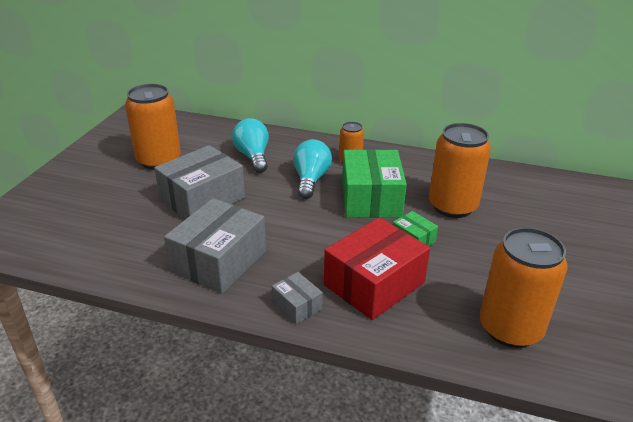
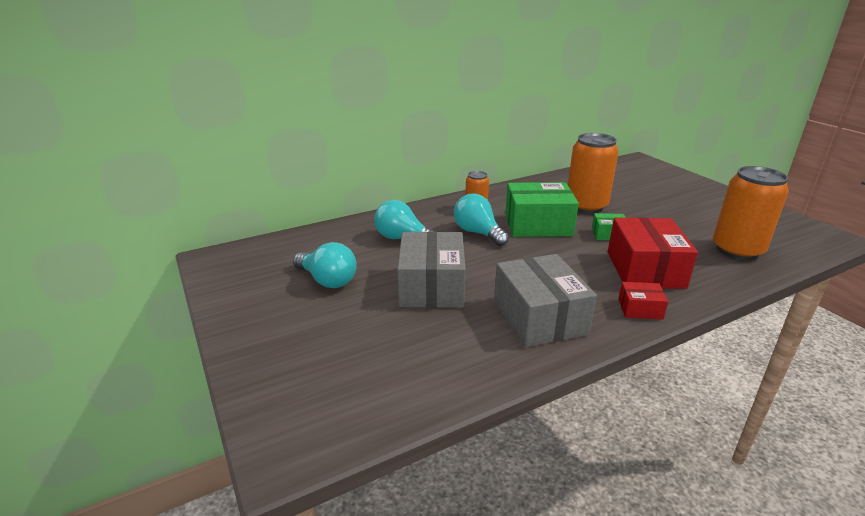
camera: 45 degrees left, 5 degrees down
(159, 160) = (327, 280): orange can -> turquoise light bulb
(297, 305) = (640, 309): grey box -> red box
(371, 199) = (538, 225): green box -> green box turned 45 degrees counterclockwise

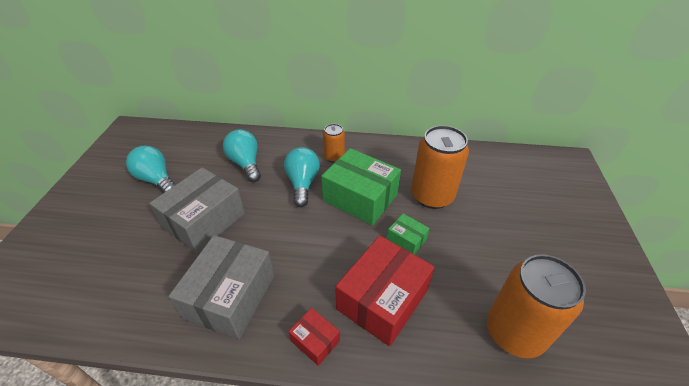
camera: 35 degrees right, 15 degrees up
(327, 280) = (156, 180): turquoise light bulb -> turquoise light bulb turned 150 degrees clockwise

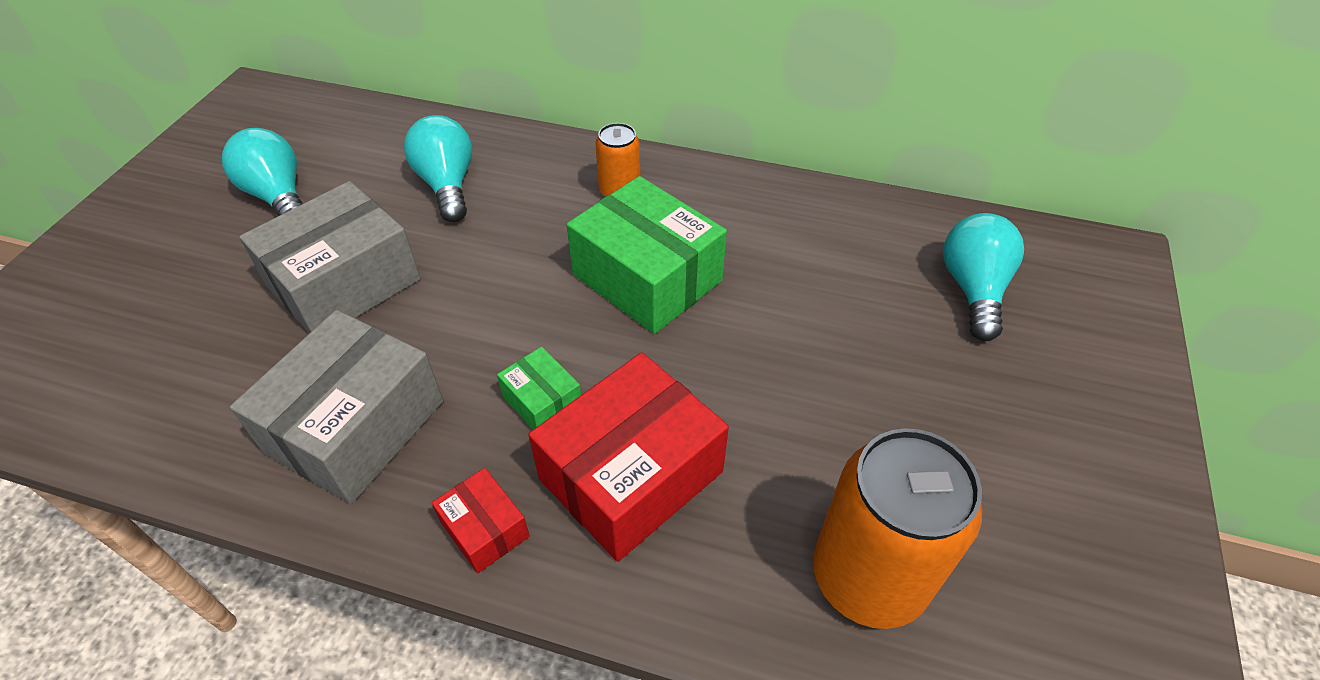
camera: 10 degrees right, 5 degrees up
(302, 183) = (544, 236): turquoise light bulb -> turquoise light bulb (973, 289)
(406, 240) = (713, 371): green box -> green box (542, 401)
(432, 196) = (791, 292): orange can -> none

